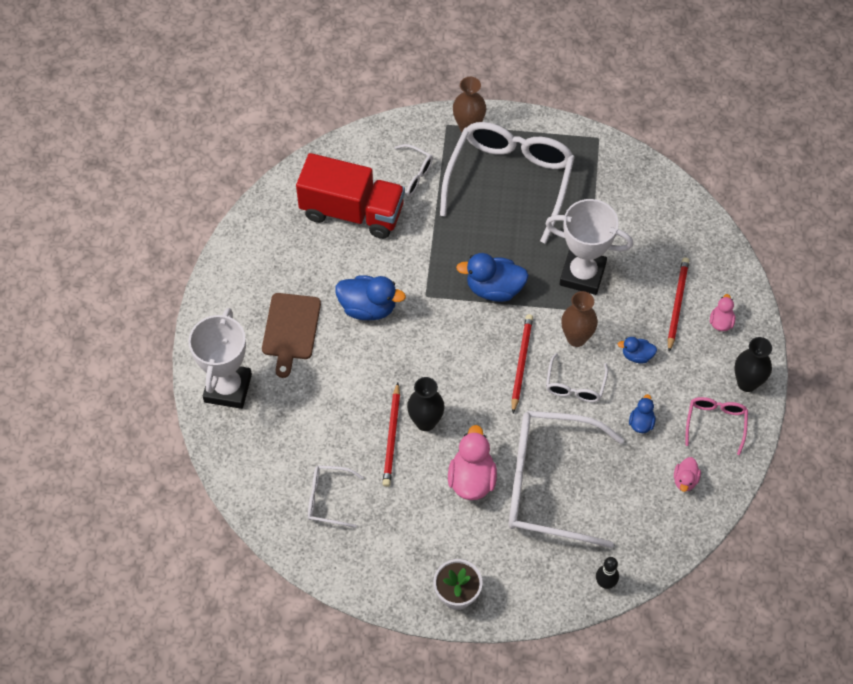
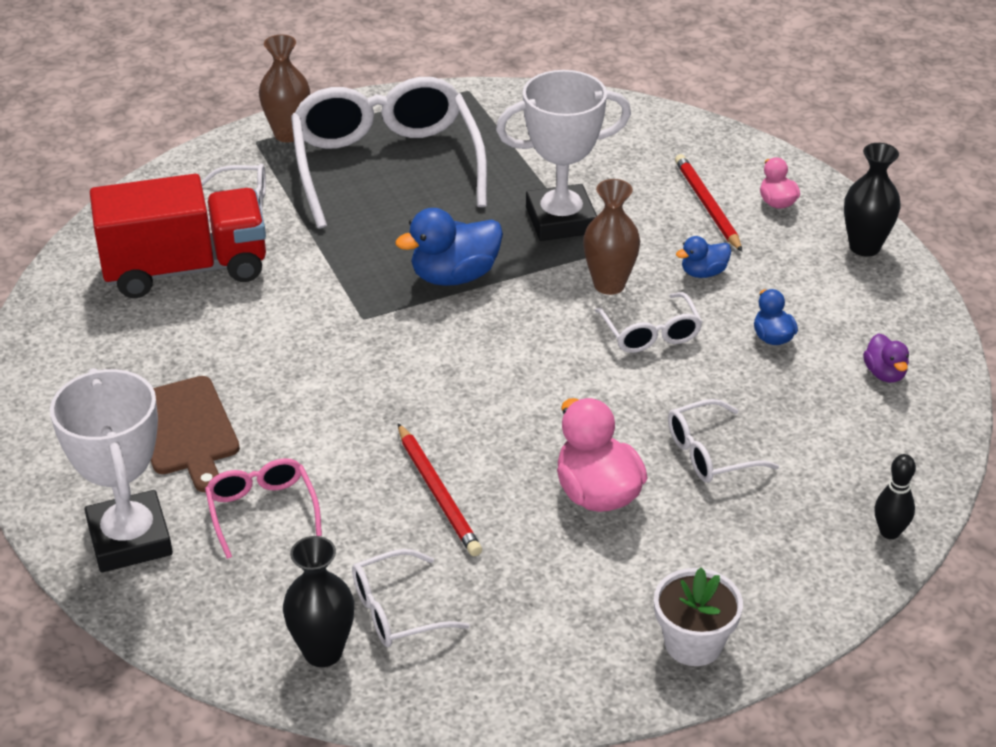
camera: 30 degrees left, 20 degrees down
(368, 308) = (287, 361): blue duck -> none
(425, 422) = (475, 455): black vase -> black vase (323, 652)
(521, 363) = (557, 338): red pencil -> none
(548, 484) = (709, 453): white glasses -> white glasses, size x0.46
(685, 480) = (884, 373): pink duck -> purple duck
(715, 423) = (865, 300): pink glasses -> pink glasses (262, 510)

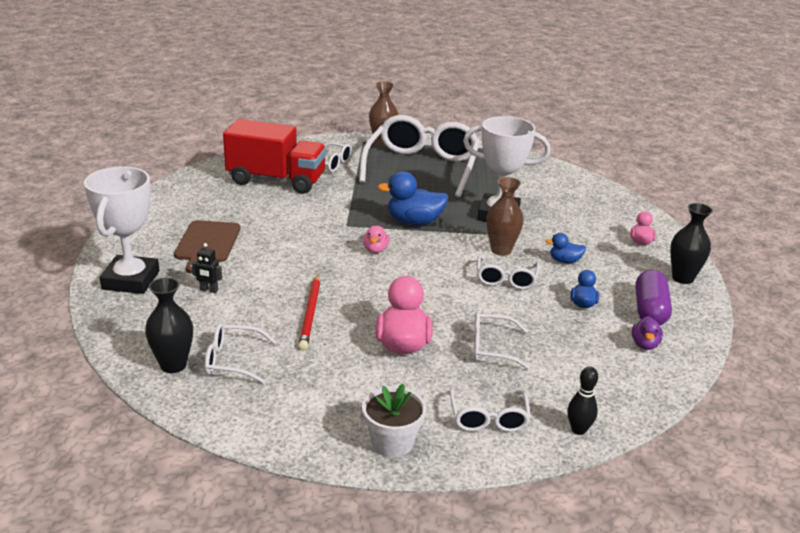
camera: 25 degrees right, 10 degrees down
(262, 510) = (209, 290): pink glasses -> black robot
(439, 348) = (375, 250): none -> pink duck
(707, 205) = (594, 231): red pencil -> none
(779, 561) = (488, 419): none -> white glasses
(858, 316) = (650, 310): none -> purple capsule

